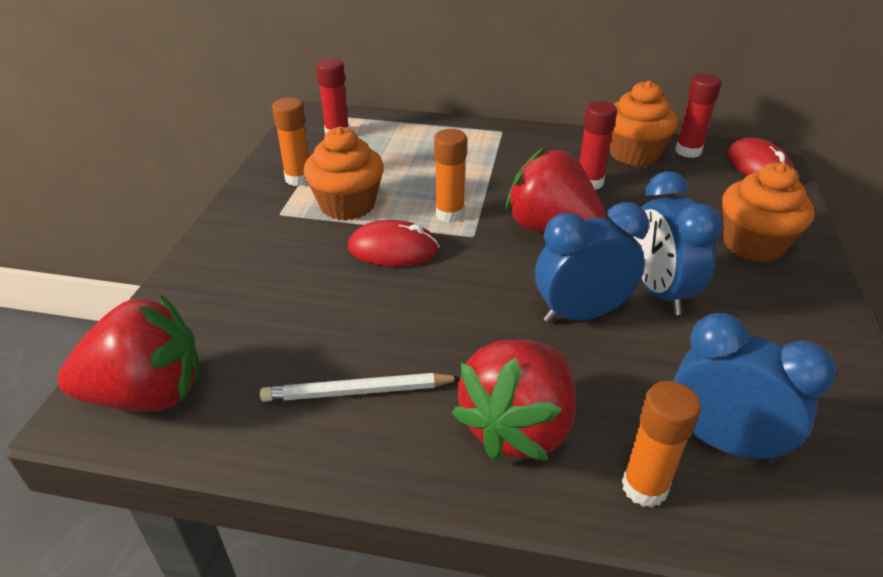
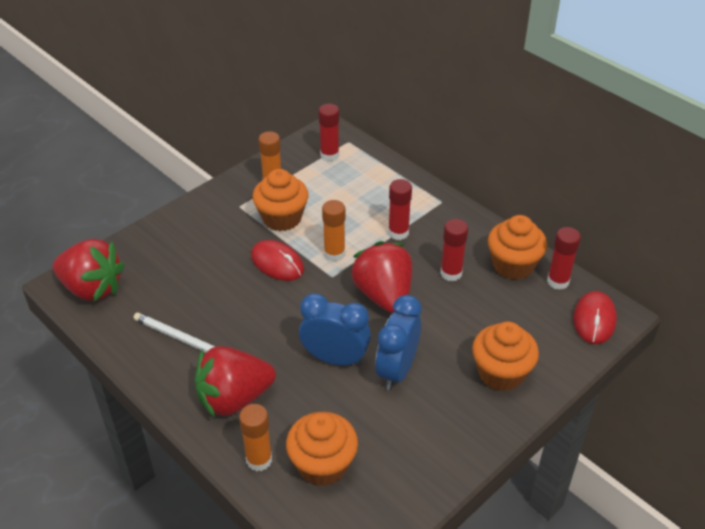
camera: 35 degrees right, 5 degrees up
(493, 170) = (398, 233): none -> red glue stick
(722, 442) = (322, 464): blue clock -> orange cupcake

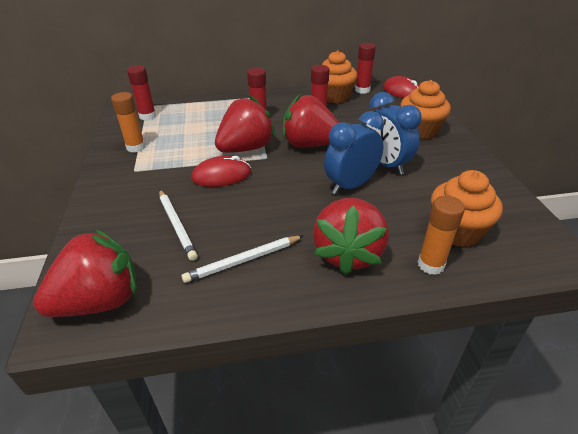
camera: 55 degrees left, 5 degrees down
(191, 277) = (176, 225): none -> white pencil
(282, 218) = (178, 156): orange cupcake -> none
(334, 254) = (246, 148): orange glue stick -> red strawberry

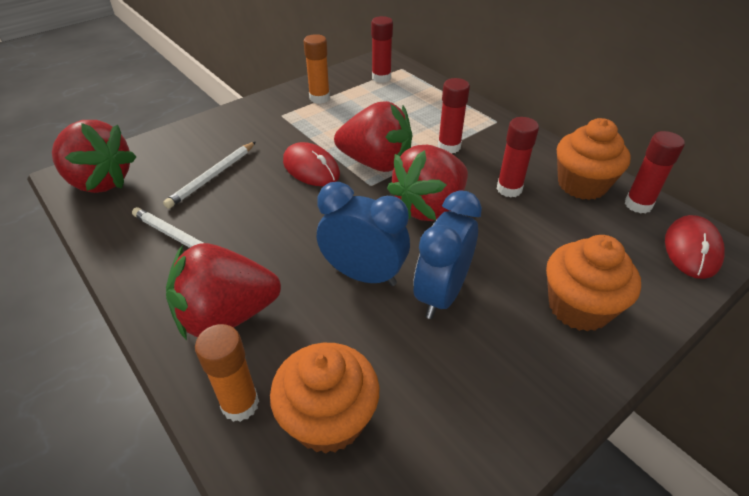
camera: 60 degrees right, 5 degrees up
(309, 144) = (429, 207): red strawberry -> red strawberry turned 120 degrees counterclockwise

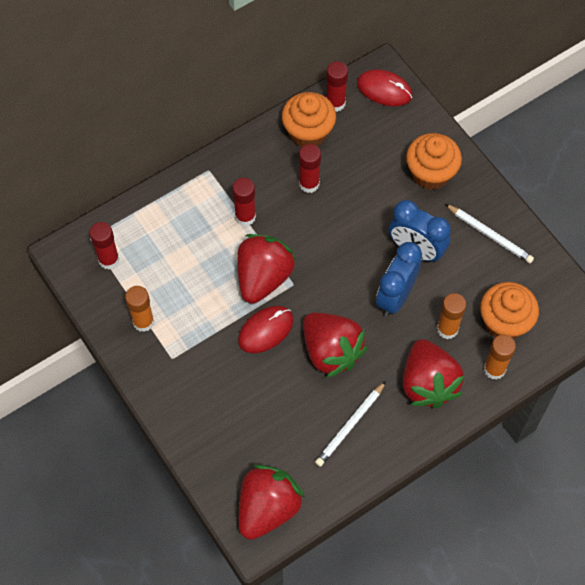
camera: 85 degrees left, 20 degrees up
(212, 176) = (269, 411): white pencil -> white pencil (490, 235)
(314, 336) = (447, 329): none -> orange glue stick
(429, 207) = (326, 244): red strawberry -> red strawberry (331, 351)

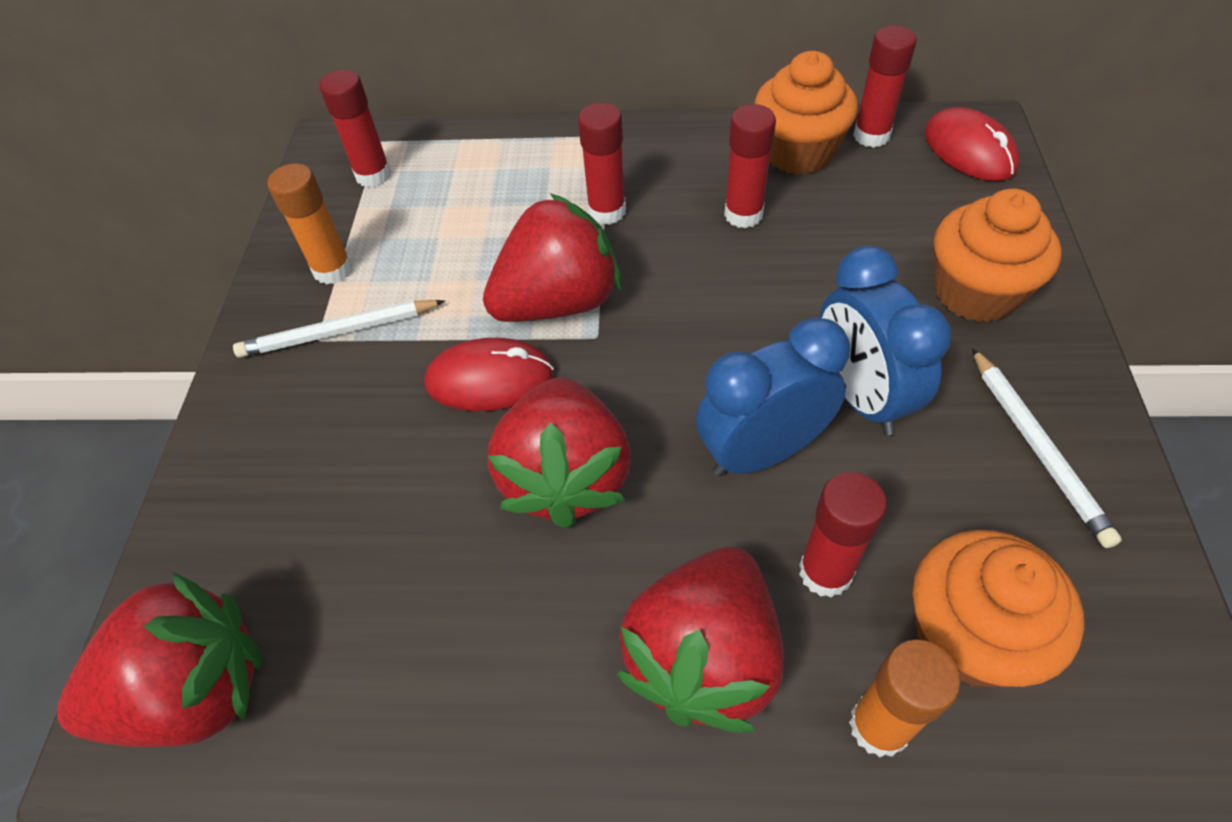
camera: 40 degrees right, 10 degrees down
(350, 425) = (482, 637): white pencil -> white pencil (339, 332)
(447, 329) = (825, 572): orange glue stick -> red glue stick

